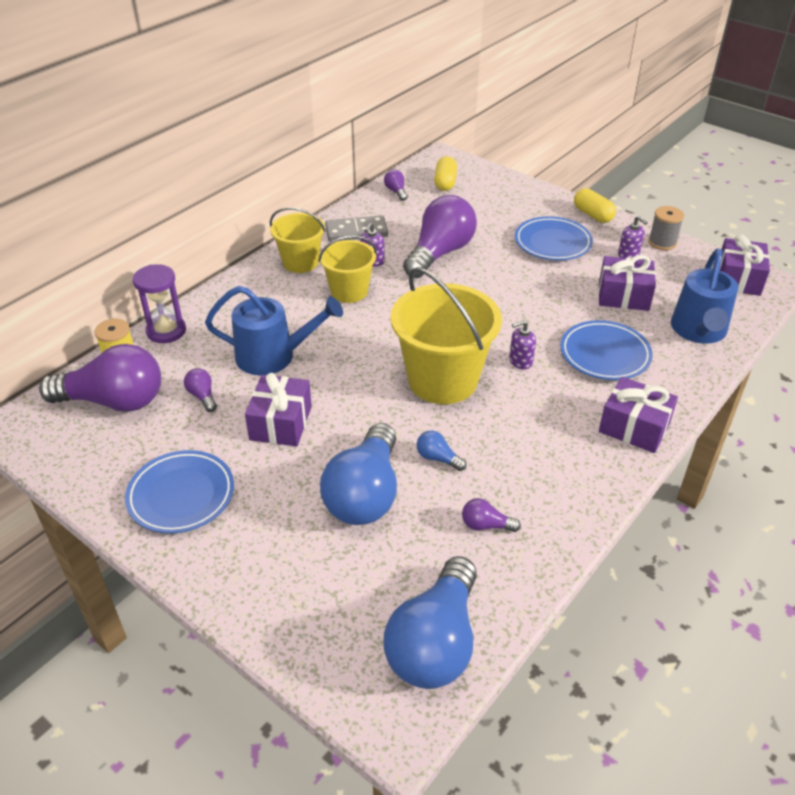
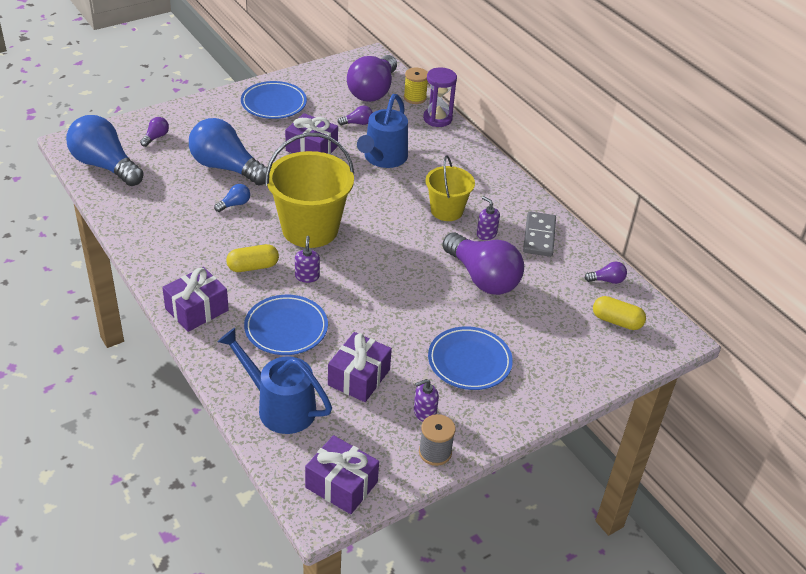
camera: 105 degrees right, 0 degrees up
(300, 262) = (500, 194): yellow bucket -> none
(486, 525) = (165, 207): purple light bulb -> purple light bulb (156, 137)
(592, 215) = (512, 416): yellow capsule -> yellow capsule (253, 267)

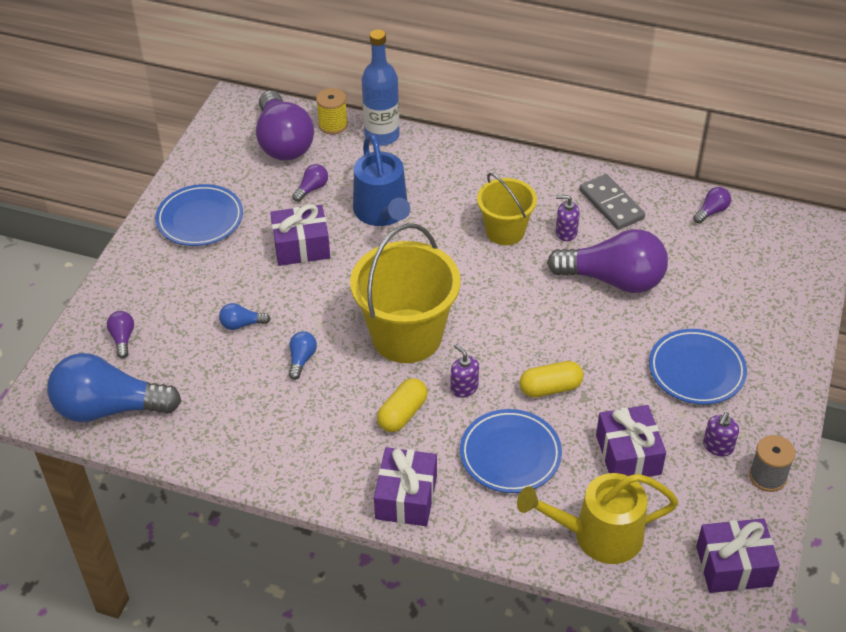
camera: 35 degrees left, 5 degrees up
(226, 167) = (241, 324): blue light bulb -> blue light bulb, size x0.41
(279, 406) = (597, 535): blue watering can -> yellow watering can
(437, 119) = (382, 136): purple hourglass -> blue bottle
(616, 321) = (761, 246): yellow capsule -> yellow capsule (550, 388)

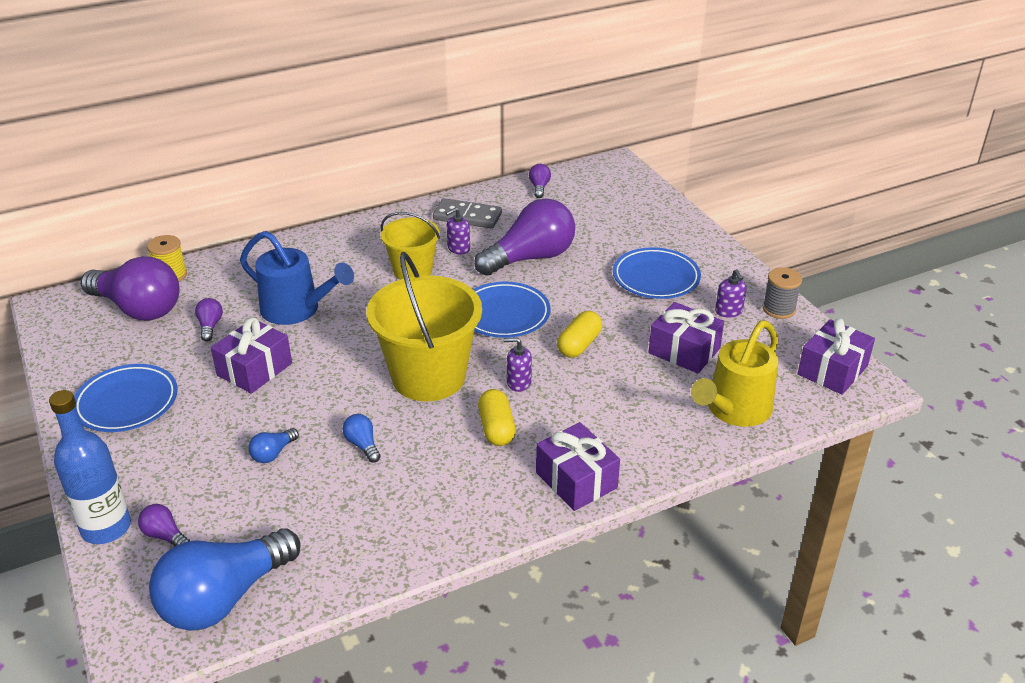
camera: 45 degrees left, 10 degrees down
(382, 136) = (226, 262): blue bottle -> blue bottle (106, 528)
(510, 455) = (610, 402): blue plate -> blue plate (504, 314)

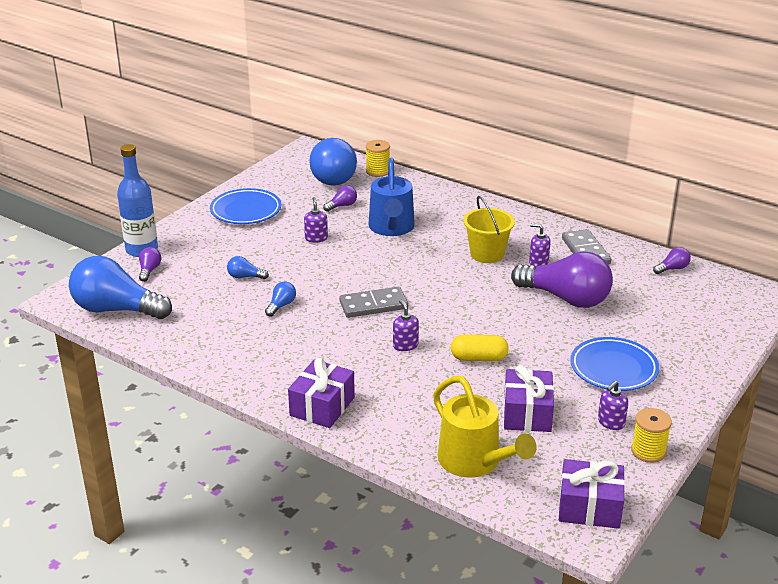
camera: 60 degrees right, 5 degrees down
(138, 308) = (333, 176): purple light bulb -> blue light bulb
(254, 369) = (316, 238): purple gift -> purple soap dispenser
(428, 377) = (373, 305): yellow bucket -> grey domino
(496, 428) = (346, 353): yellow capsule -> none
(504, 314) = (479, 311): blue plate -> none
(734, 410) = (475, 462): yellow watering can -> yellow watering can turned 135 degrees counterclockwise
(779, 309) = (648, 451): grey spool -> yellow spool

